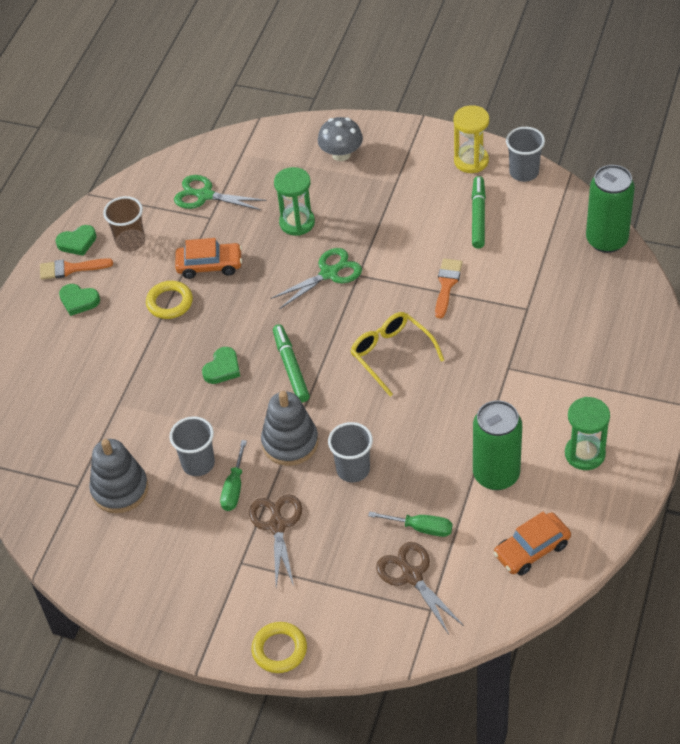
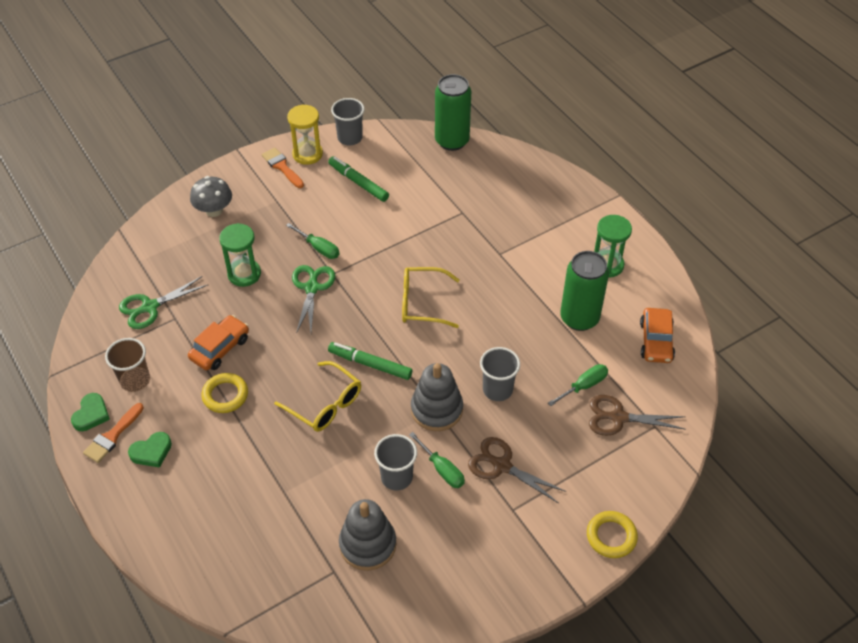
camera: 55 degrees left, 0 degrees up
(222, 368) = (325, 404): green heart -> yellow glasses
(375, 246) = (318, 248): none -> green screwdriver
(447, 285) = (396, 236): orange brush -> orange brush (282, 167)

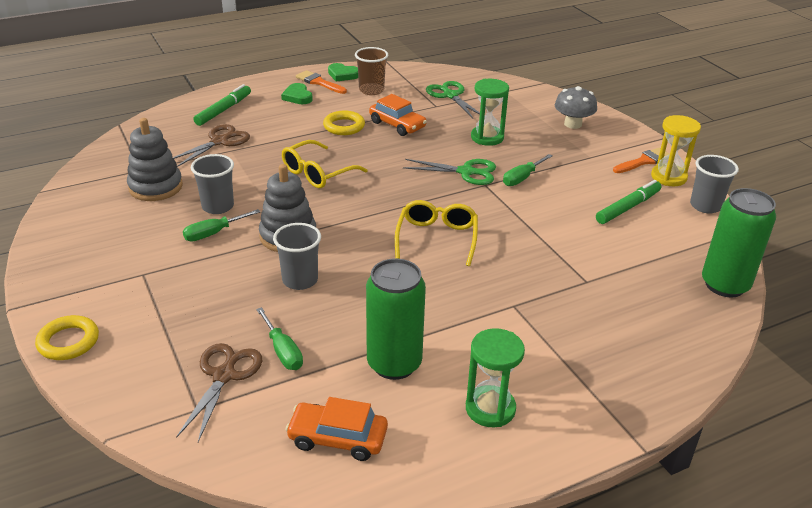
camera: 95 degrees right, 15 degrees down
(370, 364) = (359, 200): green marker -> green marker (223, 110)
(501, 465) = (200, 272): brown scissors -> brown scissors (220, 141)

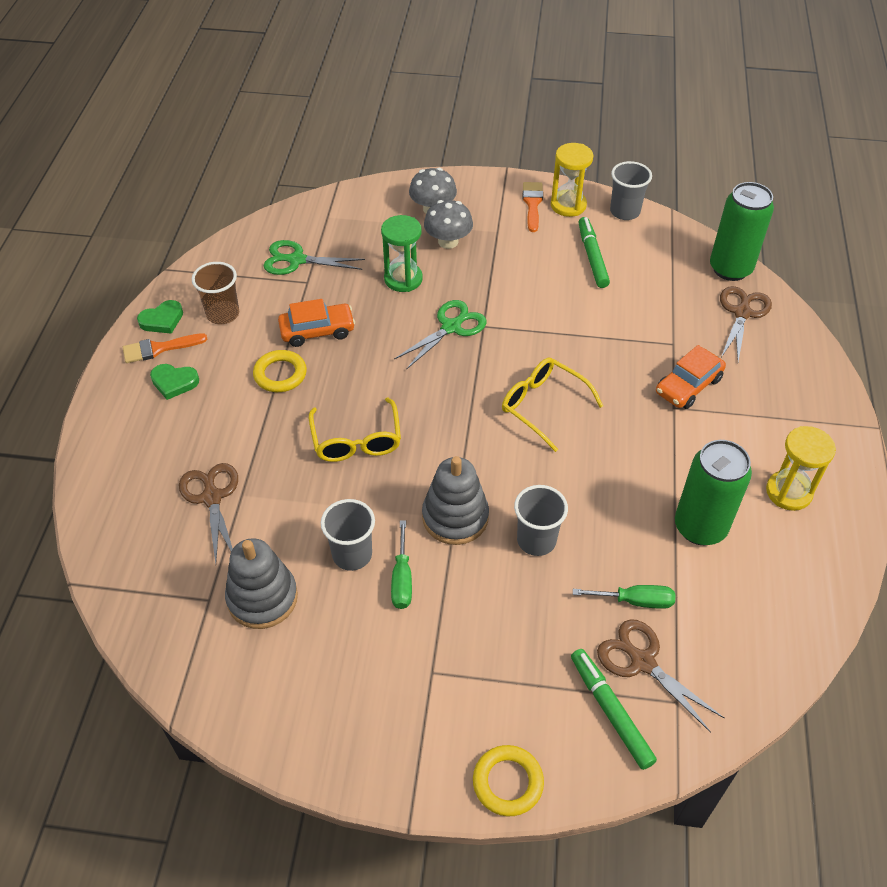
camera: 55 degrees left, 15 degrees up
(223, 110) = (139, 463): green marker -> green marker (610, 711)
(337, 438) = (769, 611): orange car -> orange car (688, 386)
(490, 409) = (788, 492): green hourglass -> yellow hourglass
(522, 178) = (493, 295): green screwdriver -> none
(549, 141) = (448, 241): none -> grey mushroom
(679, 309) = (742, 313): none -> brown scissors

